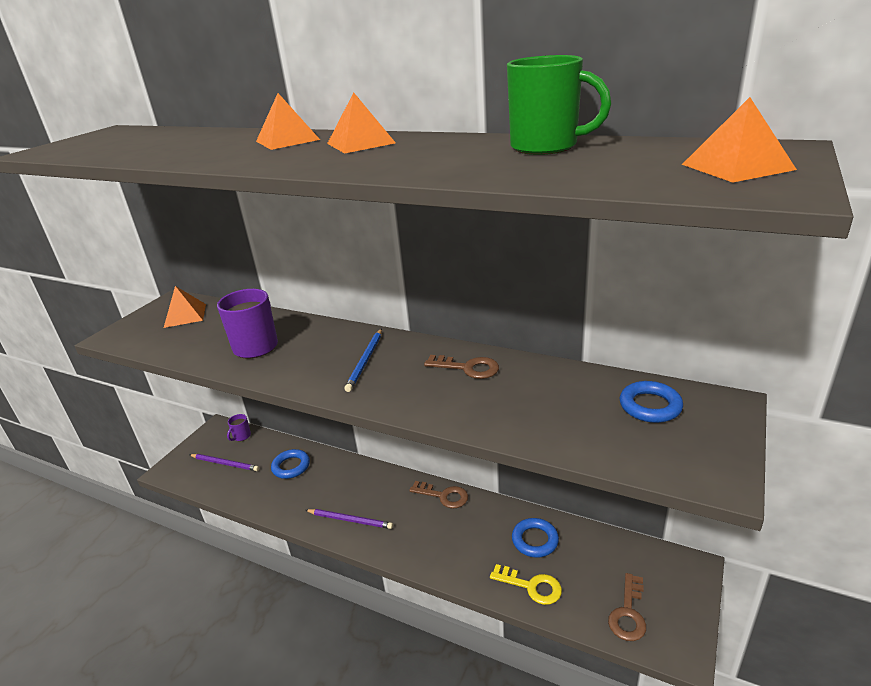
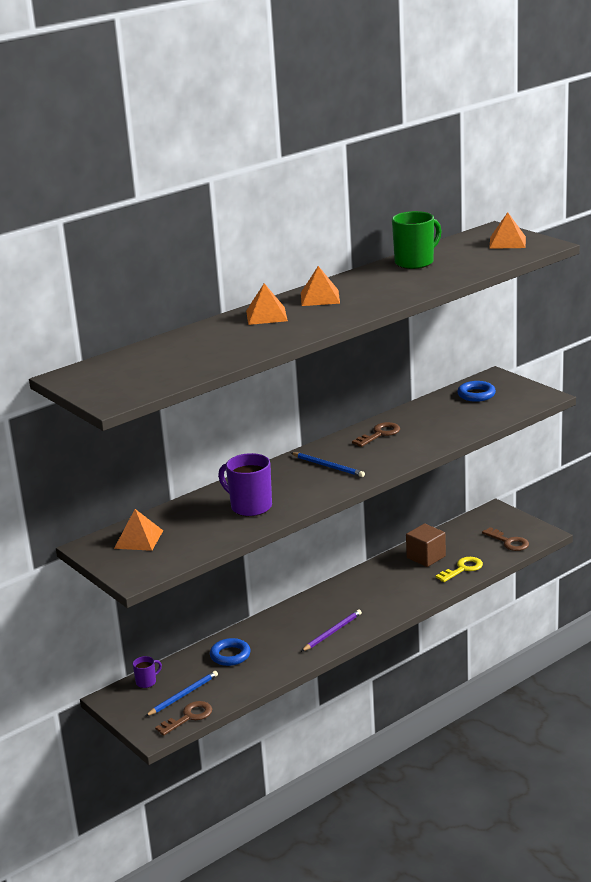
camera: 65 degrees left, 5 degrees down
(225, 463) = (183, 695): purple pencil -> blue pencil
(241, 436) = (147, 682): purple mug -> purple mug turned 90 degrees counterclockwise
(443, 496) = (346, 584): brown key -> brown key (188, 717)
(535, 540) = (426, 557): blue ring -> brown cube

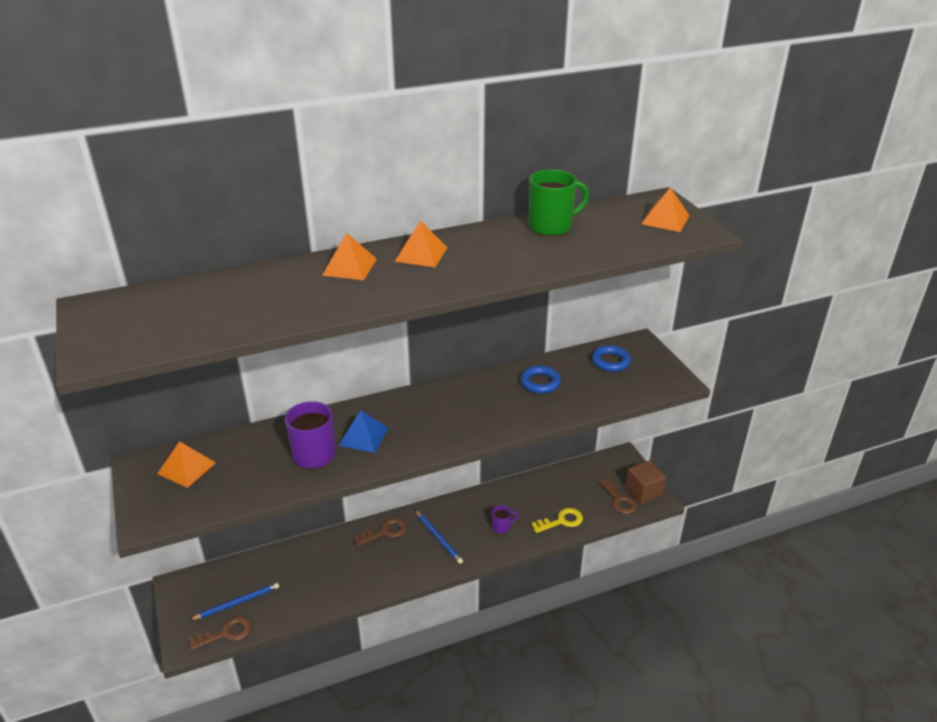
camera: 15 degrees right, 10 degrees up
(147, 682) = (216, 575): purple mug -> purple mug (502, 527)
(230, 655) = (303, 565): blue ring -> blue ring (540, 382)
(286, 487) = (363, 436): none -> blue pyramid
(328, 466) = (418, 420): blue pencil -> blue pencil (438, 538)
(332, 632) = (406, 565): purple pencil -> none
(379, 434) = (490, 389): brown key -> brown key (385, 532)
(426, 557) = (534, 496): brown cube -> brown cube (643, 491)

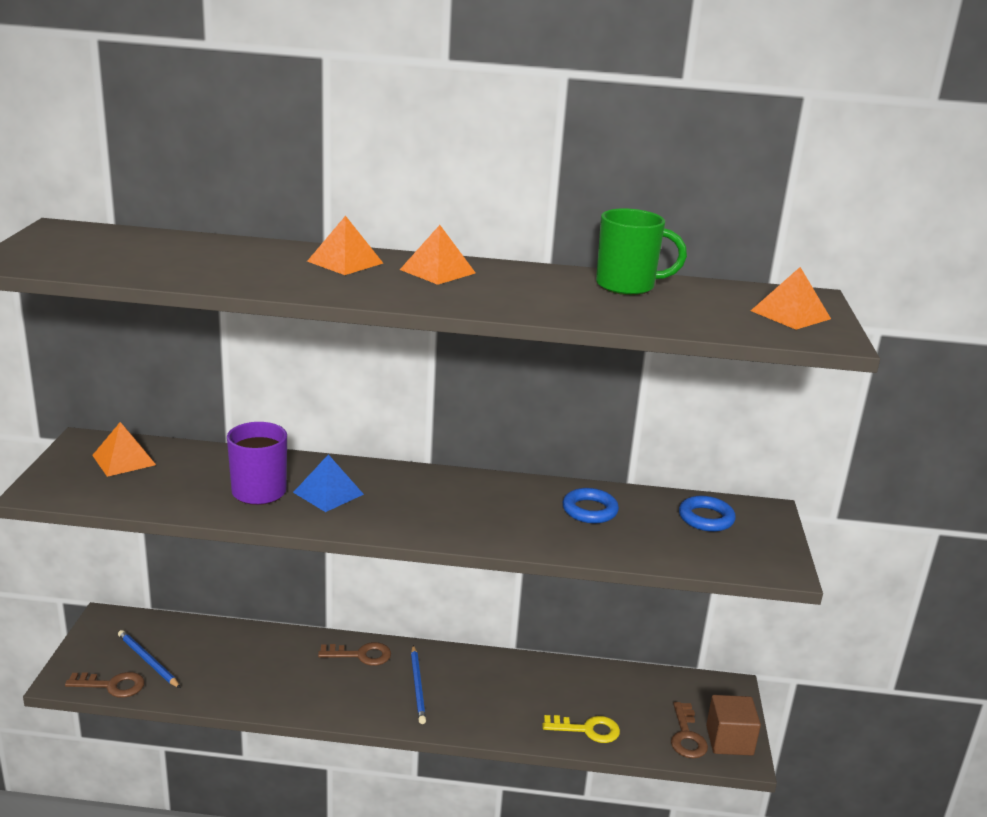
camera: 25 degrees right, 10 degrees down
(237, 603) = (148, 661): blue pencil -> blue pencil turned 135 degrees counterclockwise
(502, 527) = (504, 705): purple mug -> none

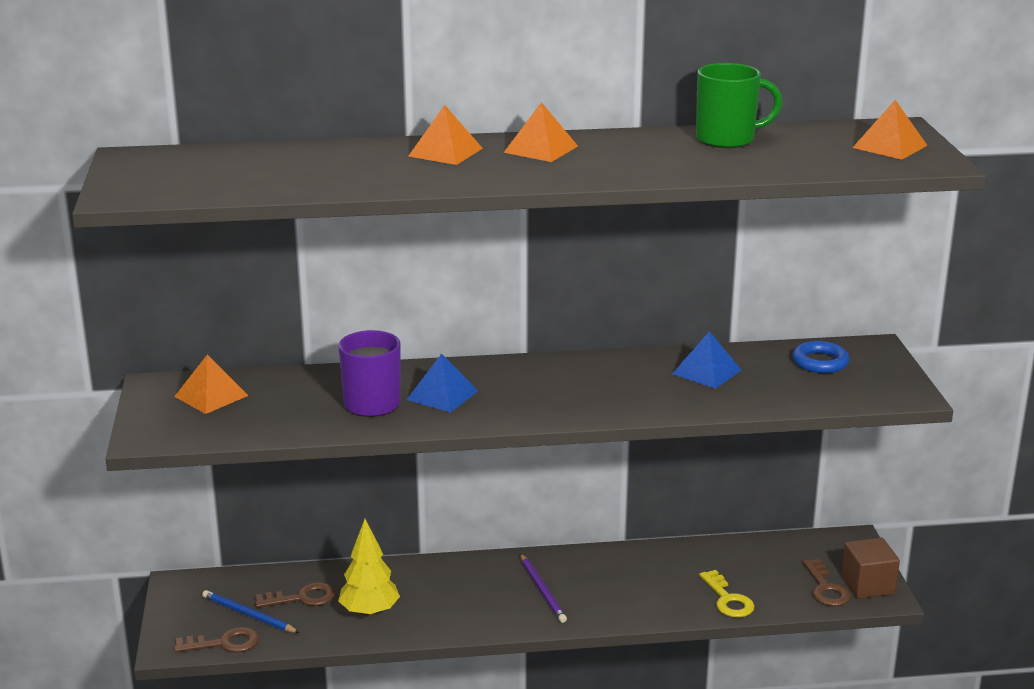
camera: 10 degrees left, 0 degrees up
(253, 678) = (369, 612): none -> yellow tree
(361, 655) = (470, 572): brown key -> brown key (302, 598)
(417, 686) = (542, 590): blue pencil -> purple pencil
(587, 729) = (728, 599): yellow key -> yellow key turned 75 degrees clockwise
(589, 510) = (706, 372): blue ring -> blue pyramid

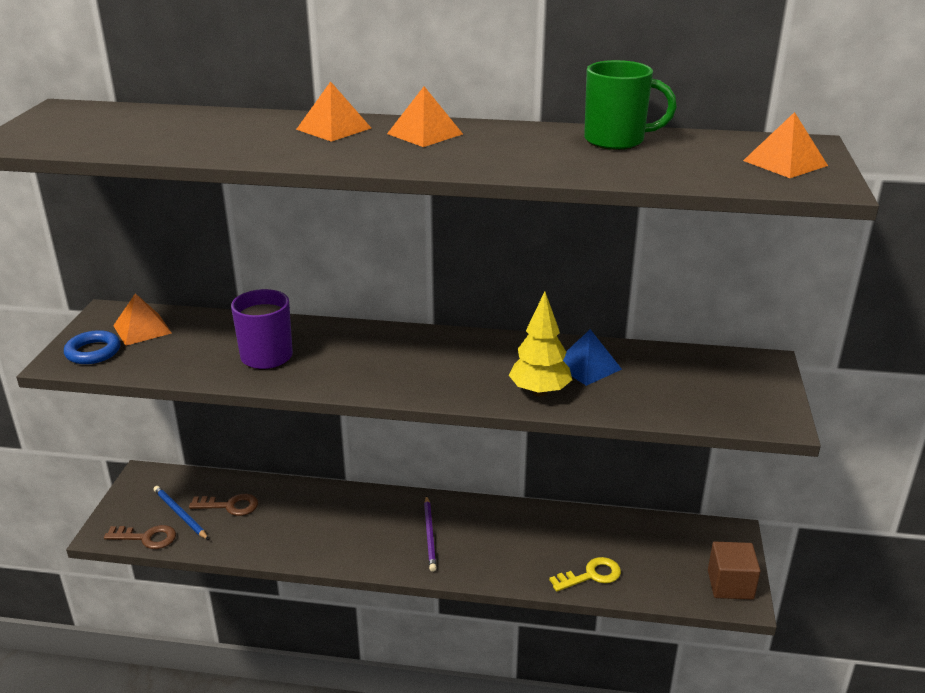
camera: 15 degrees right, 5 degrees up
(369, 612) = (276, 530): yellow tree -> yellow tree (539, 392)
(442, 395) = (333, 356): blue pyramid -> none
(728, 599) = (591, 575): yellow key -> yellow key turned 105 degrees counterclockwise
(820, 362) = (703, 371): blue ring -> blue ring (93, 352)
(826, 588) = (688, 581): brown key -> none

